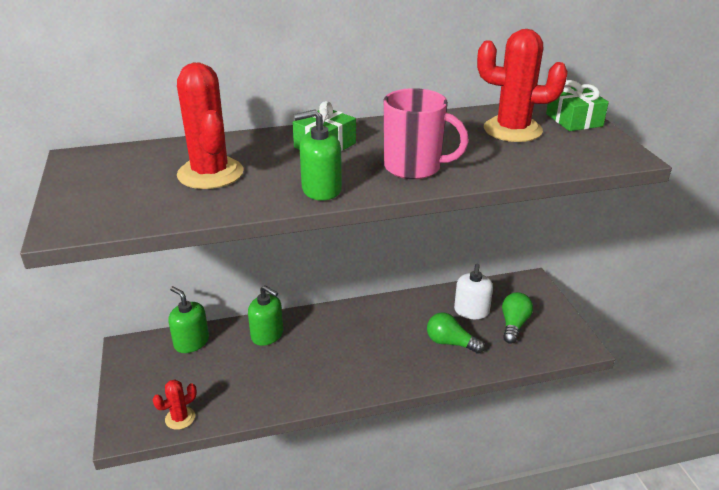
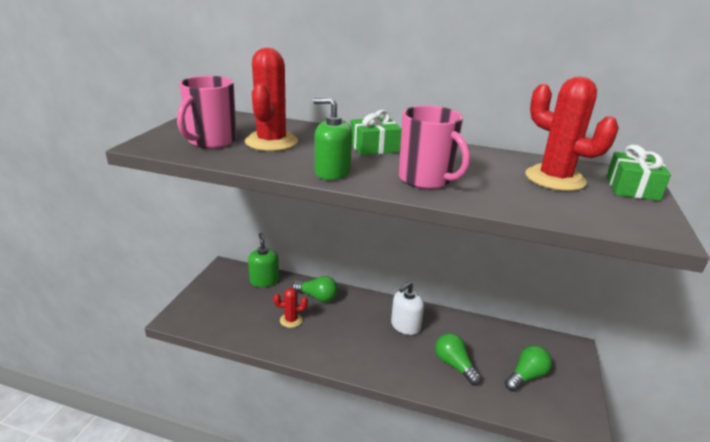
camera: 30 degrees right, 5 degrees down
(140, 195) = (211, 141): none -> pink mug
(180, 418) = (214, 326): red cactus -> red cactus (291, 320)
(267, 335) = (317, 297): green soap dispenser -> green light bulb
(471, 311) = (494, 348): white soap dispenser -> white soap dispenser (405, 326)

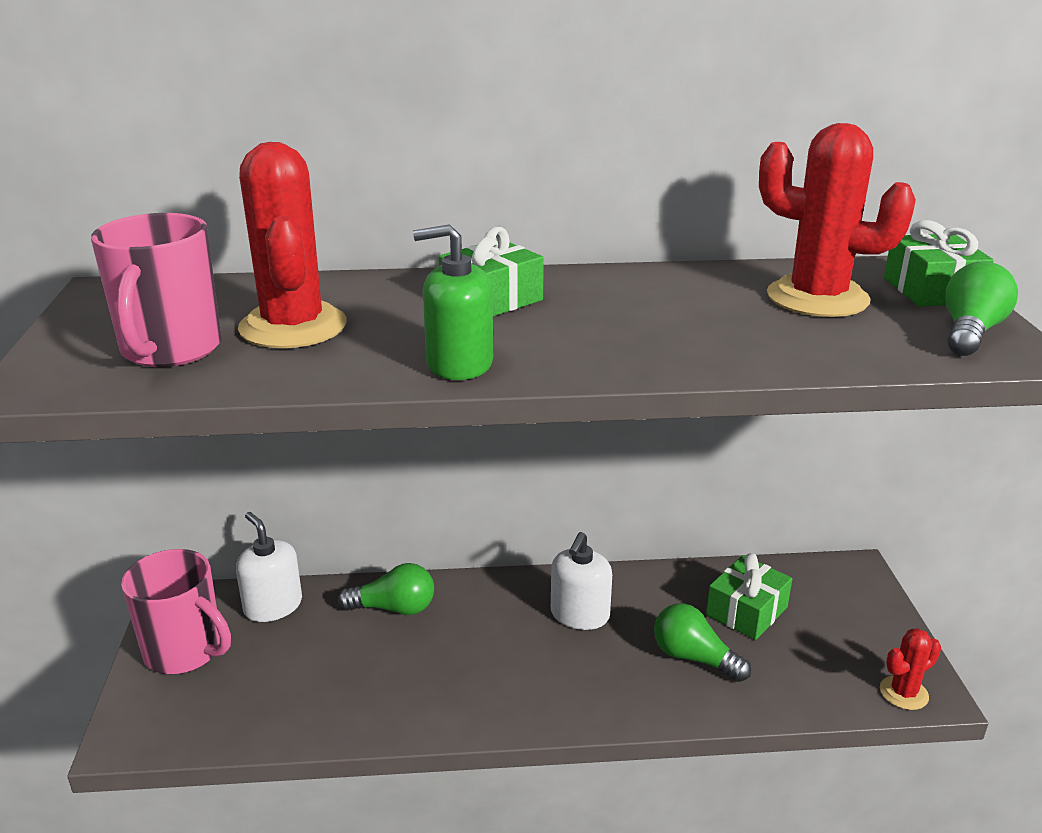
camera: 20 degrees left, 0 degrees up
(264, 280) = (273, 606): green soap dispenser -> white soap dispenser
(291, 320) = (368, 667): red cactus -> red cactus (903, 693)
(426, 180) = (627, 342): pink mug -> pink mug (185, 651)
(497, 350) = (746, 611): none -> green gift
(526, 376) = (811, 640): green light bulb -> green light bulb (970, 332)

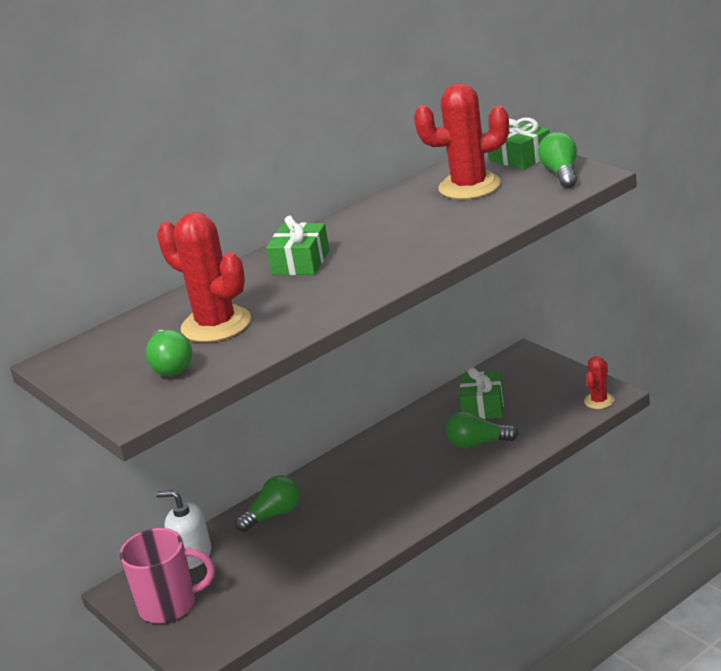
camera: 30 degrees left, 0 degrees up
(170, 350) = (170, 365): pink mug -> green light bulb
(459, 363) = (340, 299): green soap dispenser -> none
(579, 615) = (391, 458): white soap dispenser -> none

